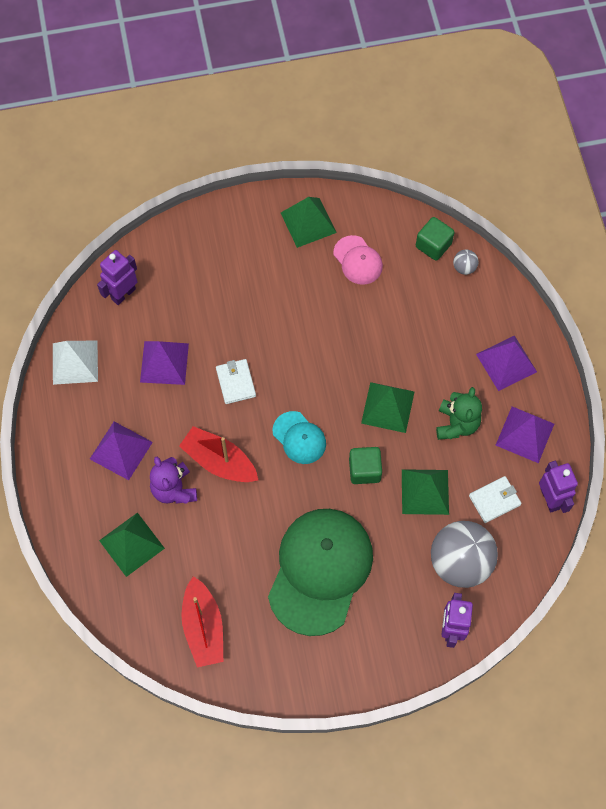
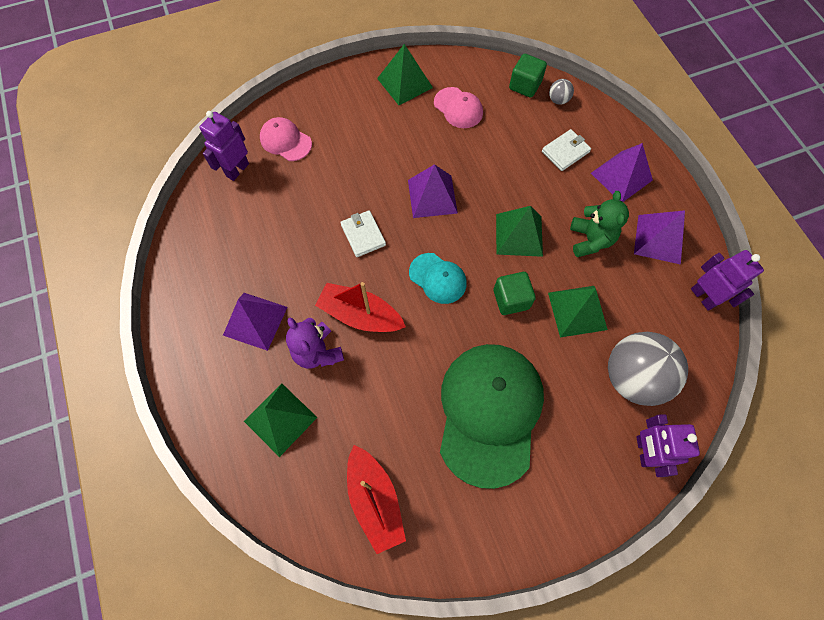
camera: 10 degrees left, 0 degrees up
(75, 362) = (196, 241): white pyramid -> none
(164, 362) = (287, 227): purple pyramid -> purple pyramid (432, 196)
(175, 269) = (285, 141): none -> pink cap
(494, 500) = (649, 308): white wallet -> white wallet (565, 152)

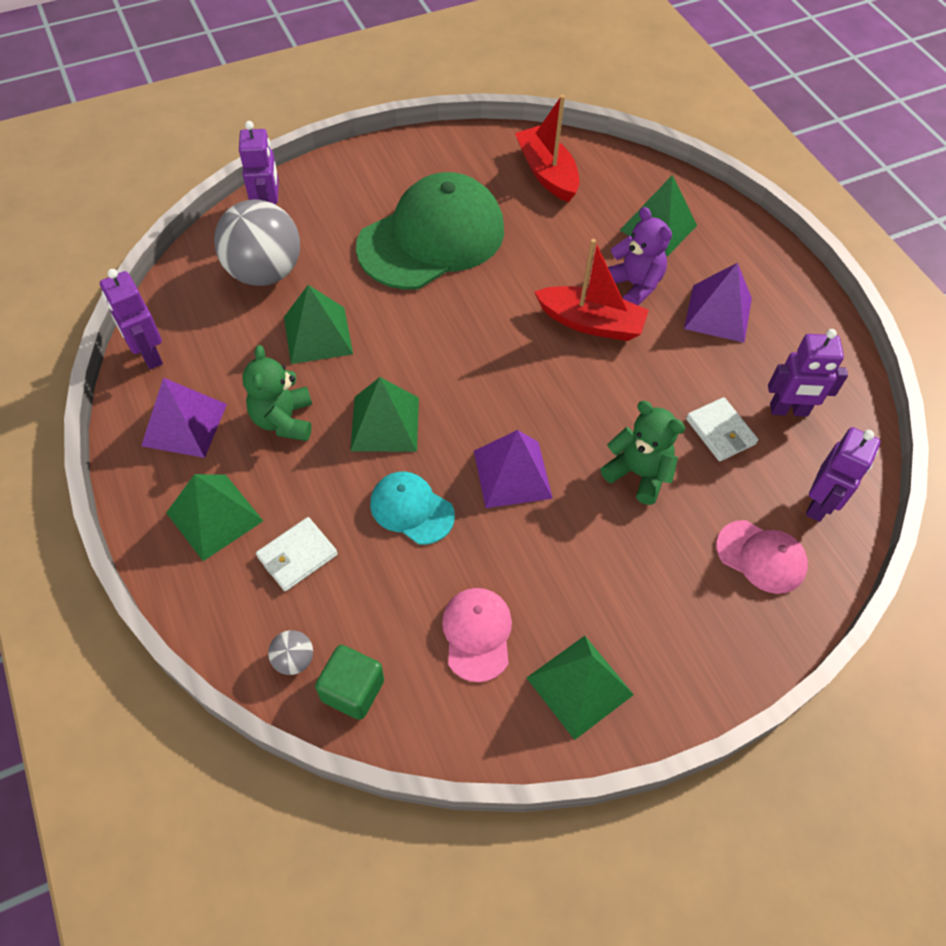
camera: 175 degrees right, 10 degrees down
(231, 234) = (788, 410): none -> purple robot
(349, 193) = (638, 473): none -> green teddy bear
(363, 235) = (605, 416): white wallet -> white wallet (720, 431)
(438, 278) = (497, 365): turquoise cap -> turquoise cap (411, 509)
(458, 108) = (477, 634): pink cap -> pink cap turned 45 degrees clockwise
(489, 412) = (432, 238): green cap -> green cap turned 135 degrees counterclockwise
(511, 299) = (401, 345): green cube -> none
(621, 176) = (214, 516): purple pyramid -> green pyramid

